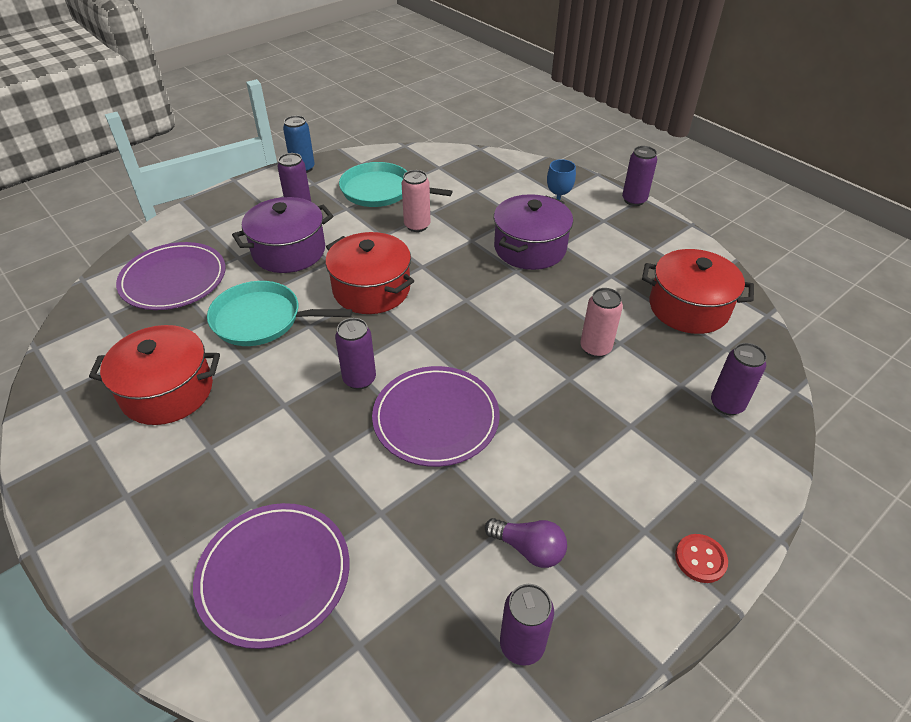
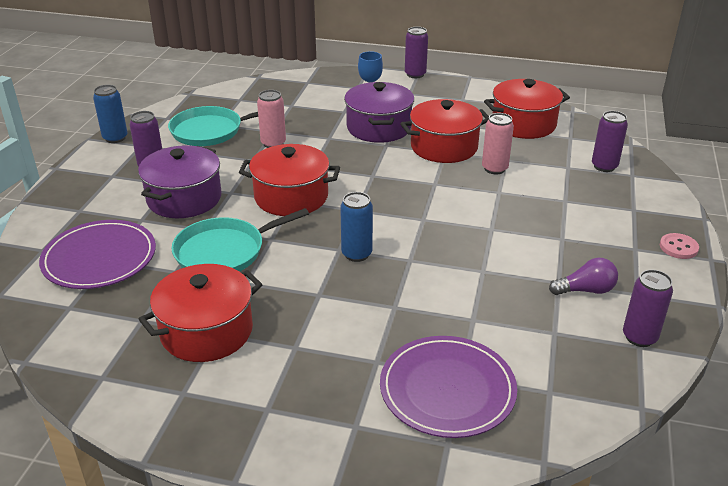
camera: 35 degrees left, 10 degrees down
(359, 379) = (356, 254): purple can -> blue can
(436, 418) = (441, 251): purple plate -> none
(570, 298) = (444, 147): none -> red pot
(700, 559) = (678, 247): red button -> pink button

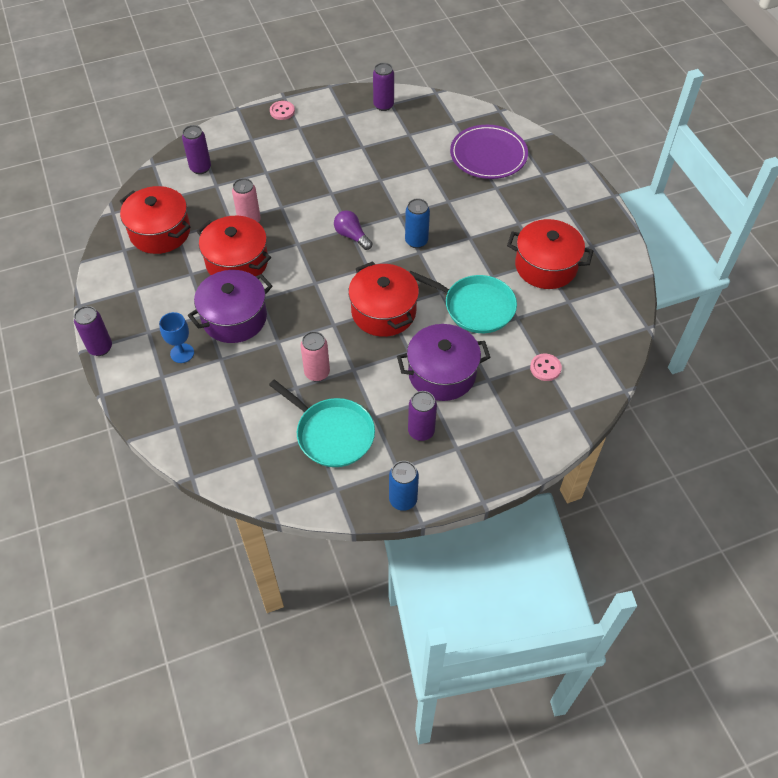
camera: 125 degrees left, 20 degrees up
(99, 258) = (545, 368): purple plate -> pink button
(585, 290) = (360, 134): purple light bulb -> purple light bulb (352, 236)

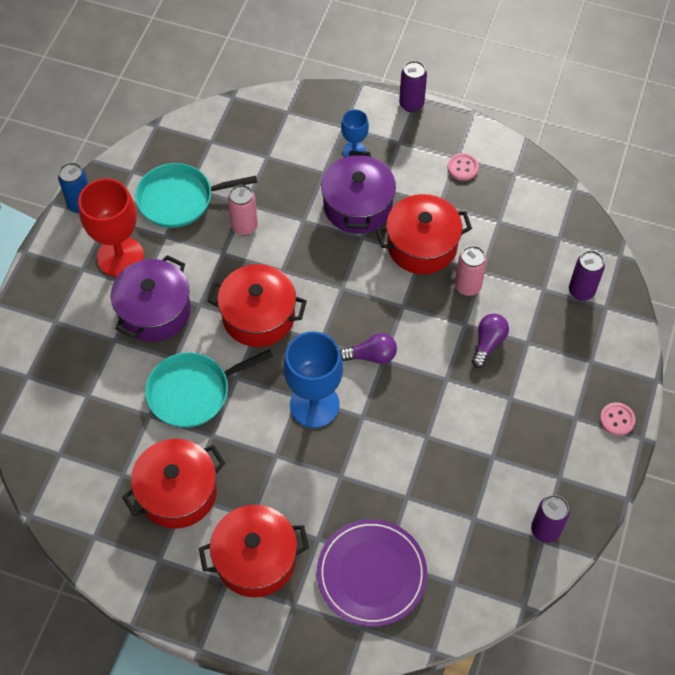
camera: 130 degrees right, 5 degrees up
(160, 232) = (514, 211): red pot -> red pot (255, 559)
(284, 188) = (488, 343): none -> purple light bulb
(416, 241) = (314, 405): blue can -> blue goblet
(421, 431) = (120, 257): purple can -> red goblet
(545, 368) = (80, 392): pink button -> pink button (462, 167)

